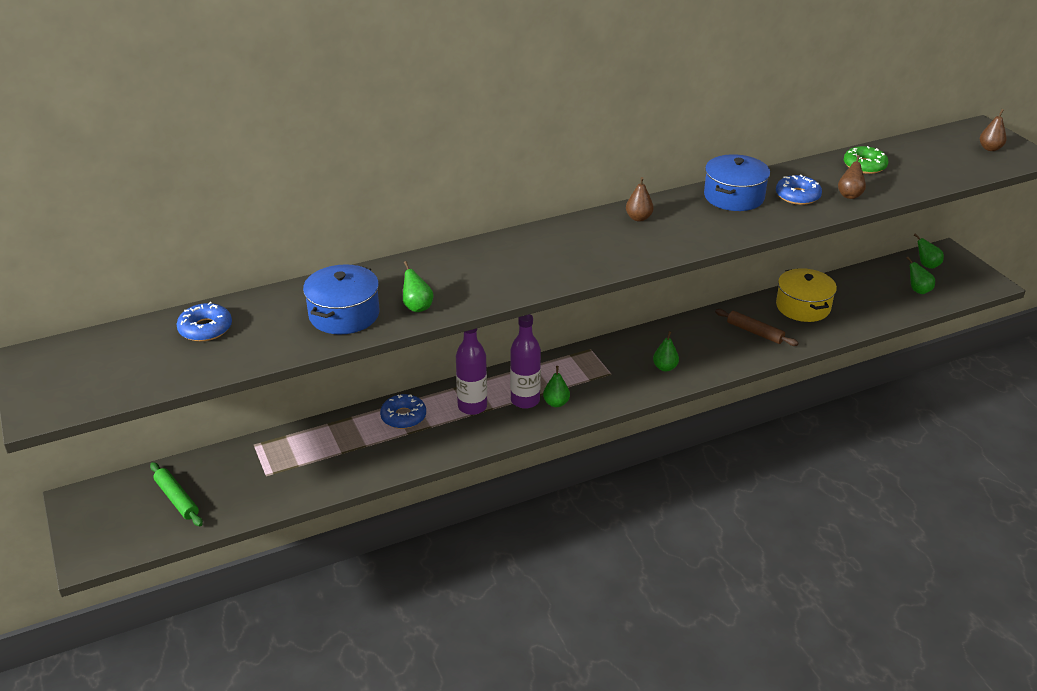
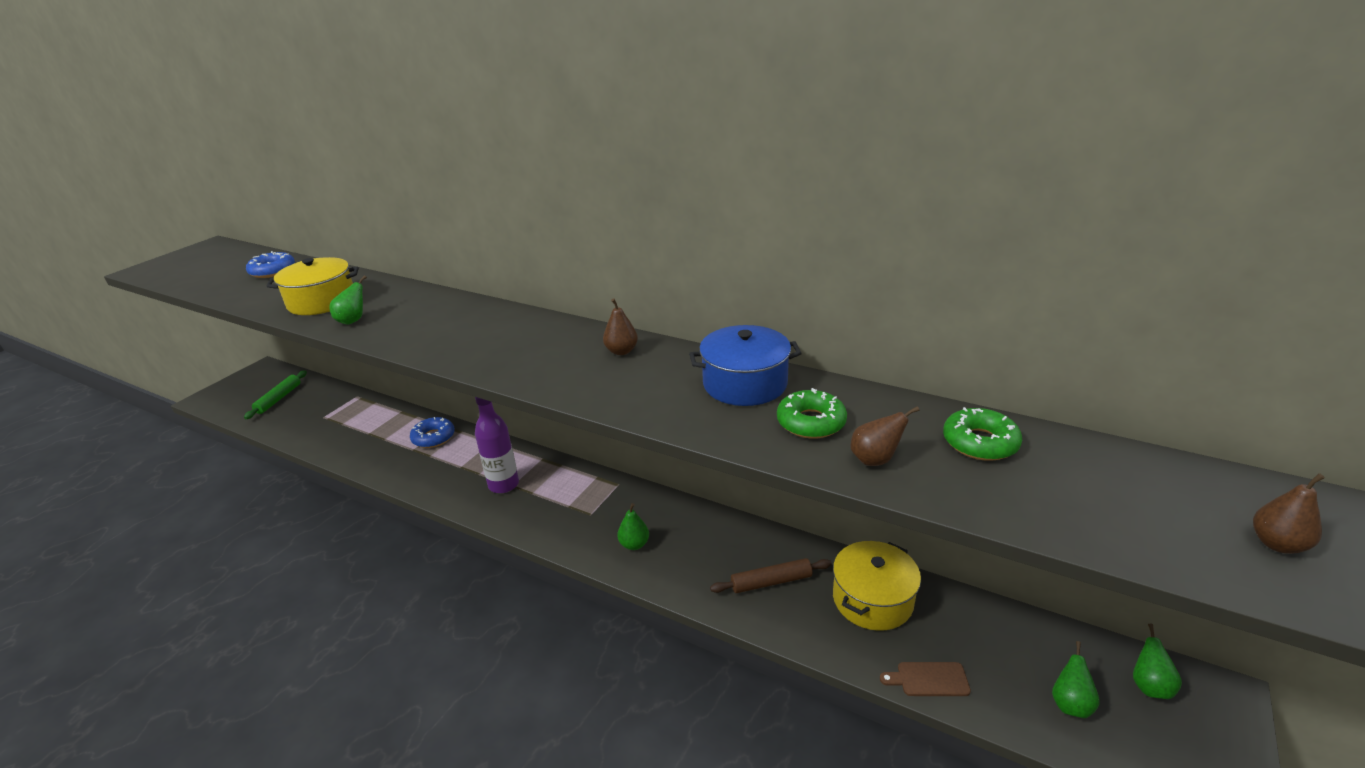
camera: 55 degrees right, 5 degrees down
(344, 314) = (322, 301): blue pot -> yellow pot
(472, 406) = (472, 462): purple bottle -> none
(556, 403) = (514, 503): green pear -> none
(755, 332) = (771, 582): brown rolling pin -> brown rolling pin turned 75 degrees clockwise
(797, 196) = (811, 422): blue donut -> green donut
(870, 319) = (929, 679): none -> brown cutting board

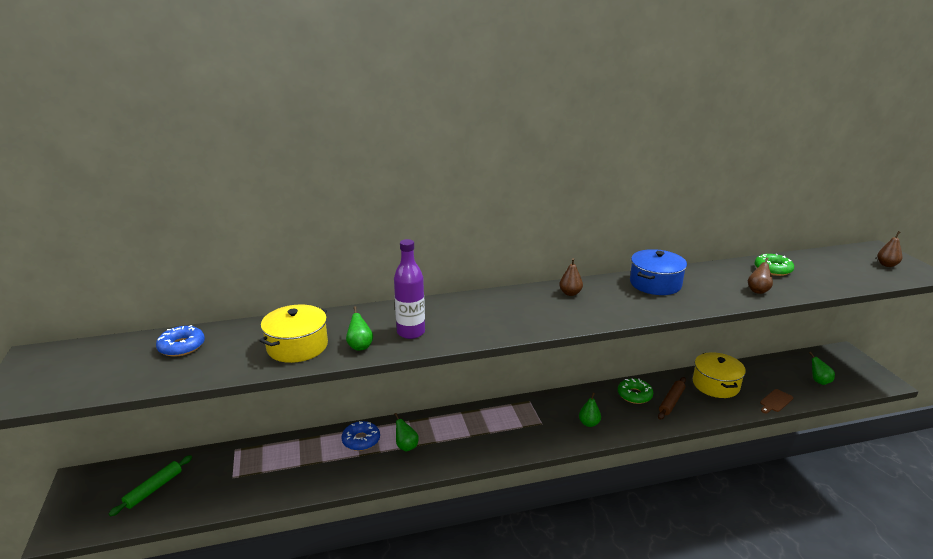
camera: 45 degrees left, 5 degrees down
(279, 398) = (154, 489): green rolling pin -> green rolling pin turned 60 degrees clockwise
(504, 485) = (464, 438): purple bottle -> purple bottle (411, 332)
(811, 422) = (711, 287): green donut -> green donut (634, 395)
(1149, 686) = (827, 361): green pear -> green pear (406, 446)

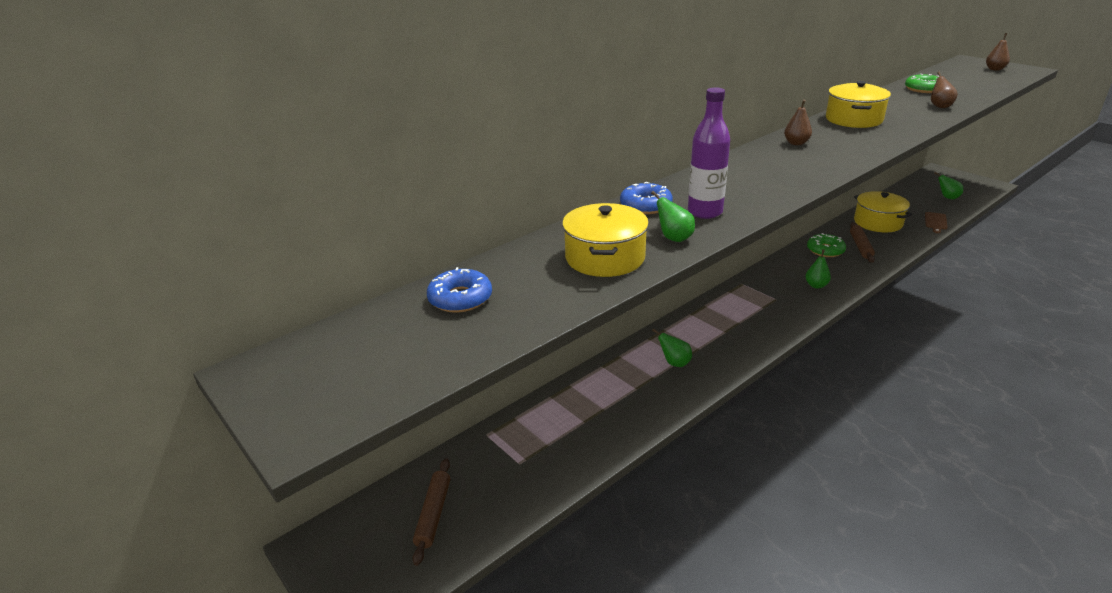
camera: 25 degrees left, 5 degrees up
(154, 489) = (433, 514): green rolling pin -> brown rolling pin
(361, 440) = (621, 374): blue donut -> blue donut (645, 205)
(655, 284) = (854, 119): blue pot -> yellow pot

